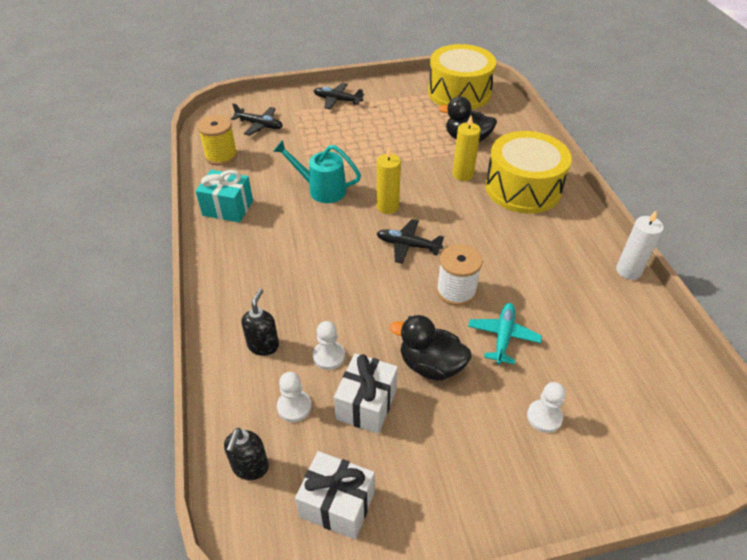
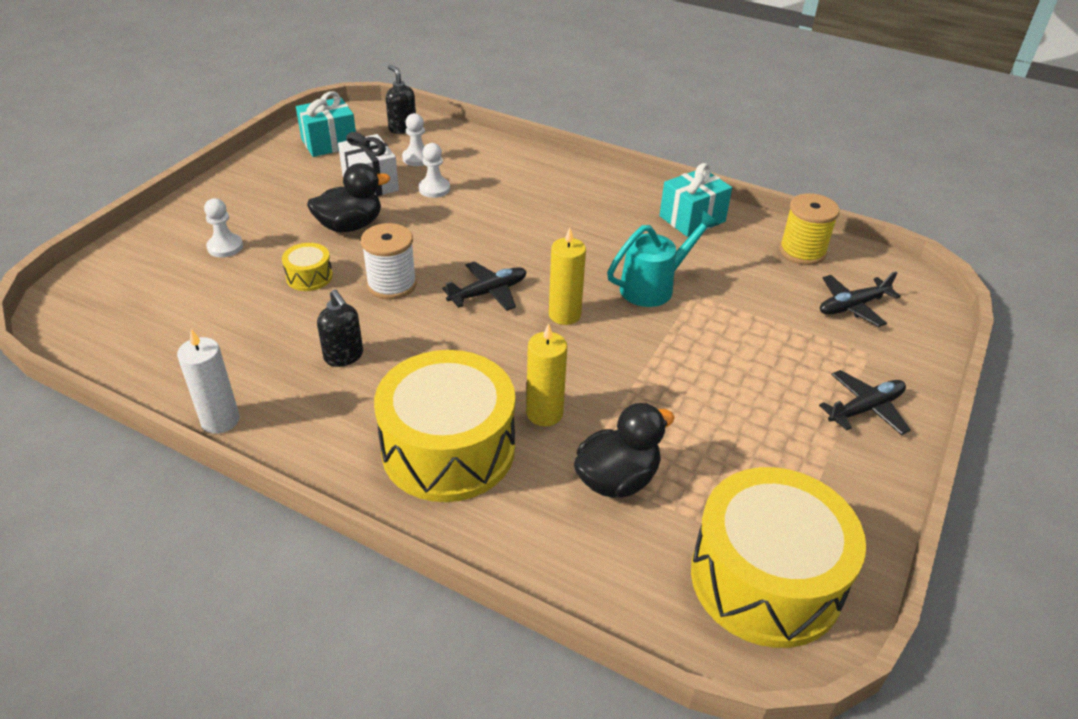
camera: 130 degrees right, 5 degrees down
(263, 345) = (489, 169): black soap dispenser -> black soap dispenser (344, 356)
(337, 504) = (329, 143): white gift -> turquoise gift
(503, 336) = (309, 276): turquoise plane -> yellow drum

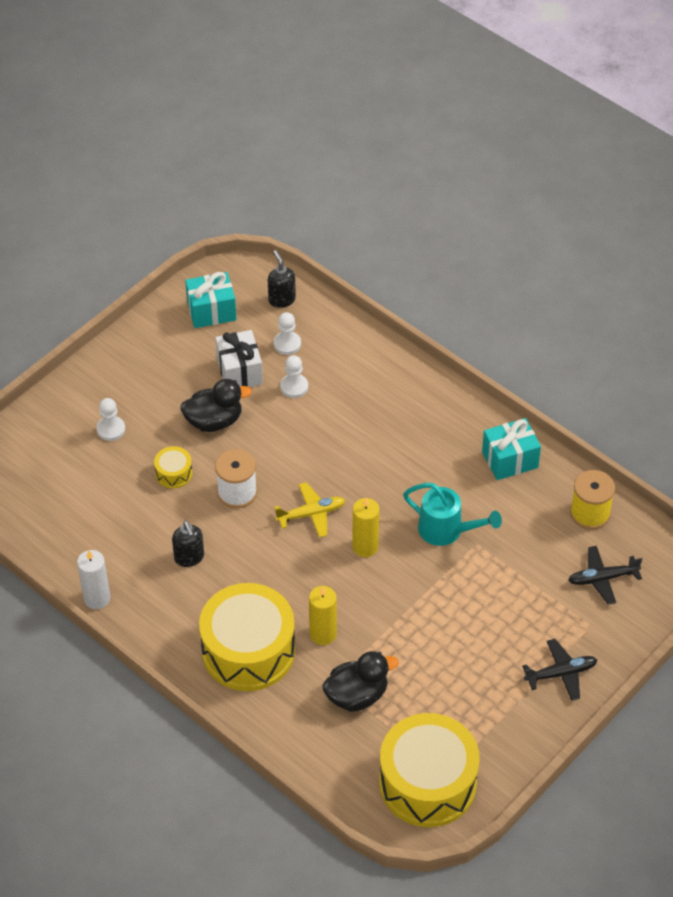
camera: 15 degrees right, 10 degrees up
(488, 292) = (311, 514): black plane -> yellow plane
(654, 287) = (447, 530): turquoise watering can -> turquoise watering can turned 45 degrees clockwise

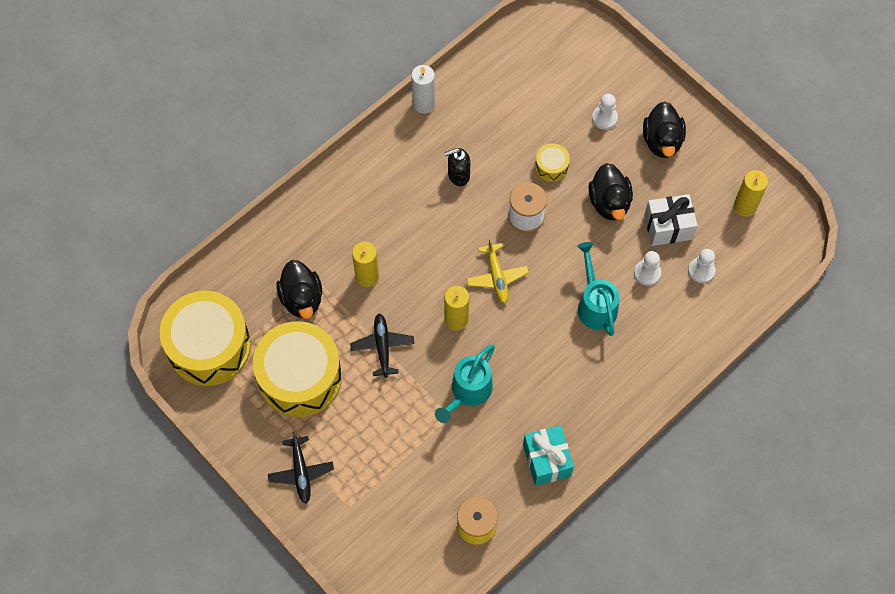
camera: 95 degrees right, 15 degrees up
(137, 379) = (662, 141): none -> black duck
(211, 311) = (744, 206): turquoise gift -> yellow candle
(248, 650) = (358, 216): yellow drum -> yellow drum (300, 377)
(281, 299) = (758, 270): black soap dispenser -> none
(334, 428) = (595, 304): none -> turquoise watering can
(602, 578) = (399, 526): black plane -> black plane (382, 347)

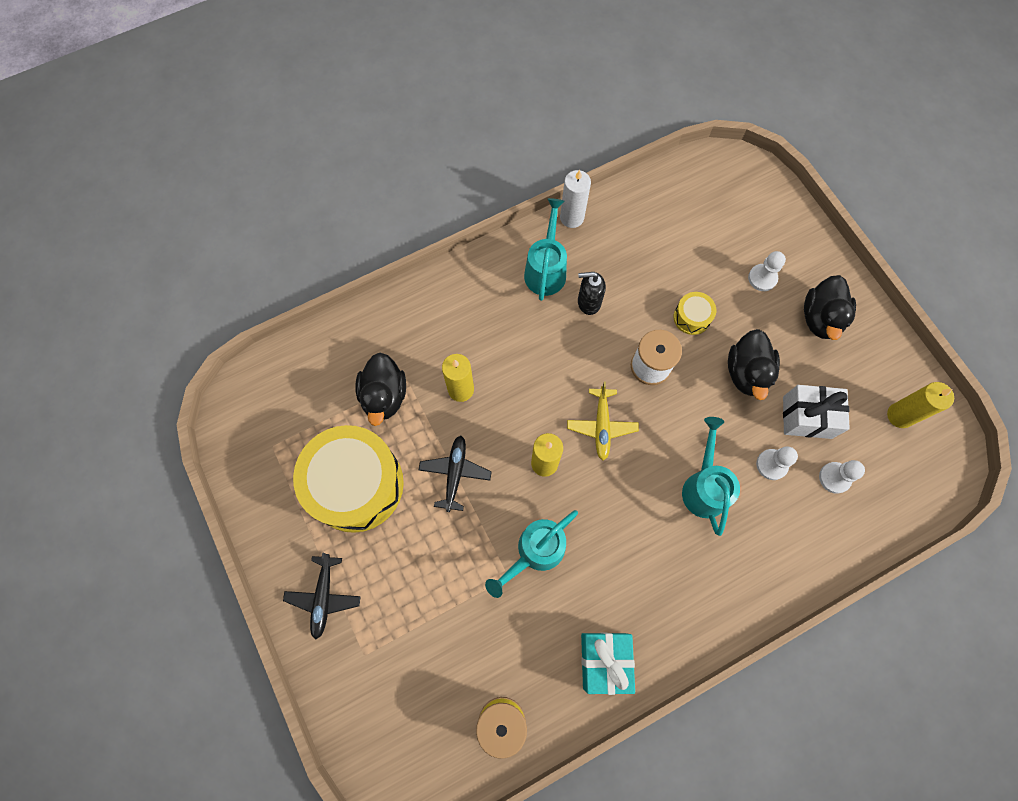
camera: 15 degrees right, 5 degrees up
(209, 346) = (270, 424): yellow drum -> none
(413, 155) = (546, 269): none -> turquoise watering can

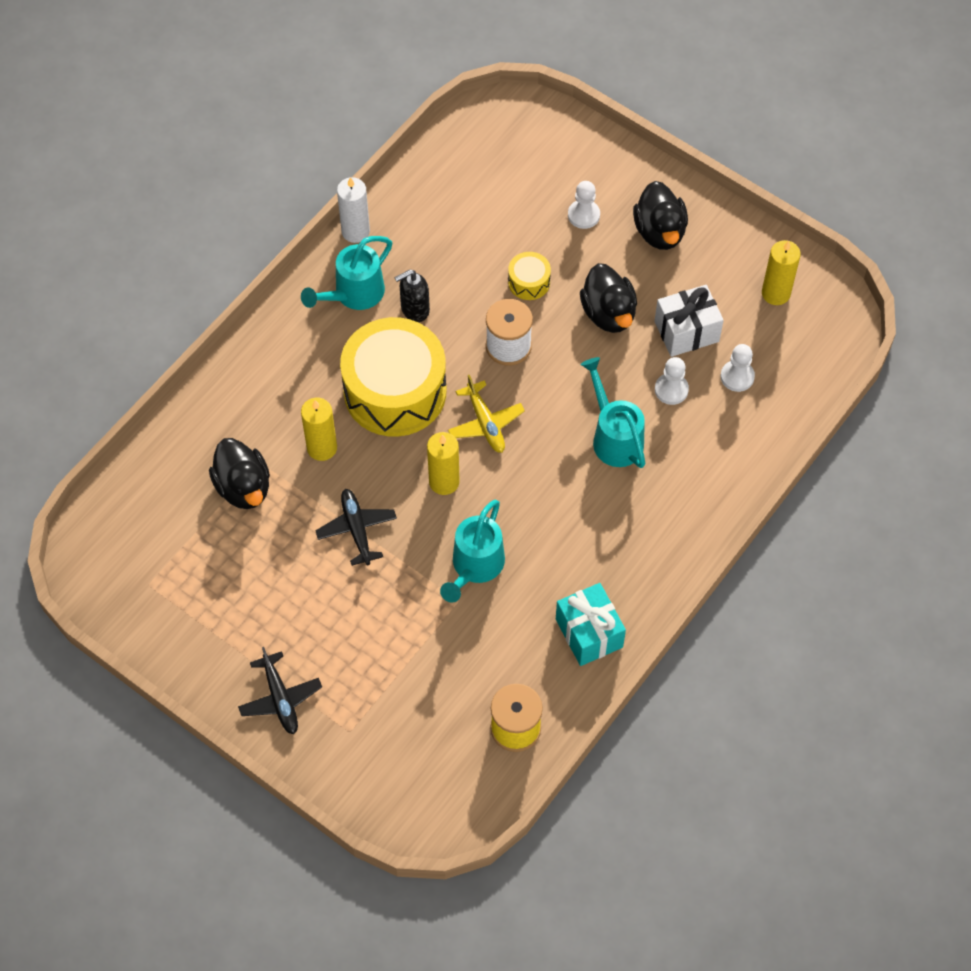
camera: 25 degrees left, 10 degrees down
(356, 484) = (258, 583): yellow drum -> yellow drum (395, 391)
(546, 269) = (353, 294): turquoise watering can -> turquoise watering can turned 120 degrees counterclockwise

